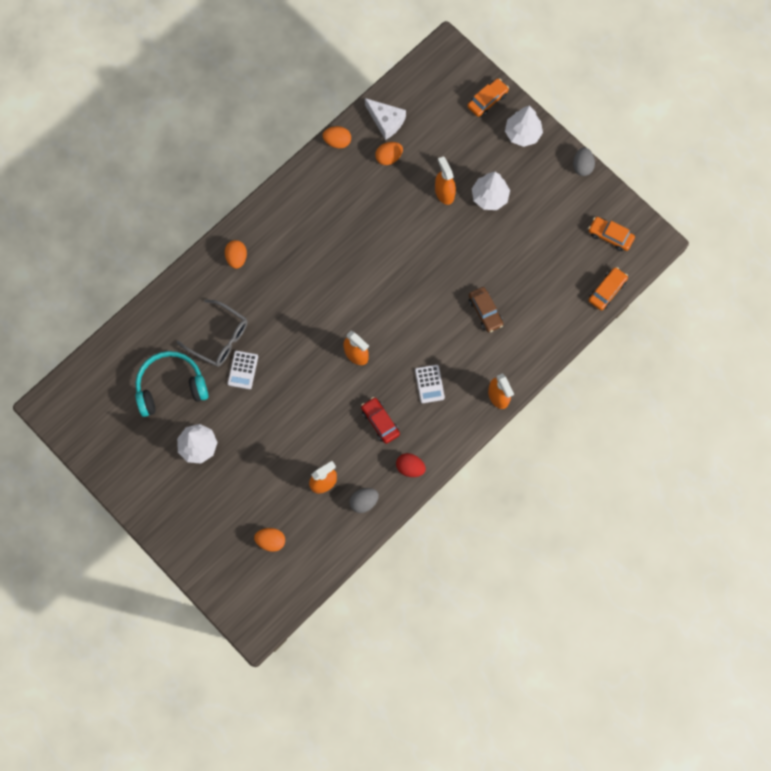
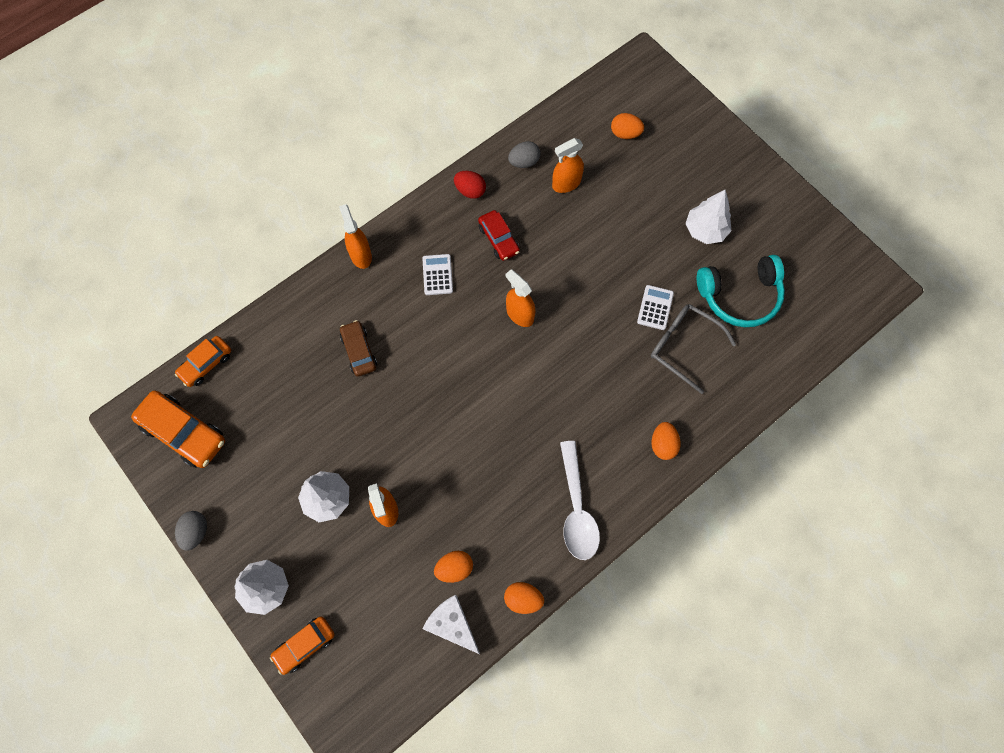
camera: 175 degrees left, 5 degrees down
(302, 205) = (576, 509): none -> white spoon
(610, 236) = (184, 432): orange car -> orange car, size x1.62

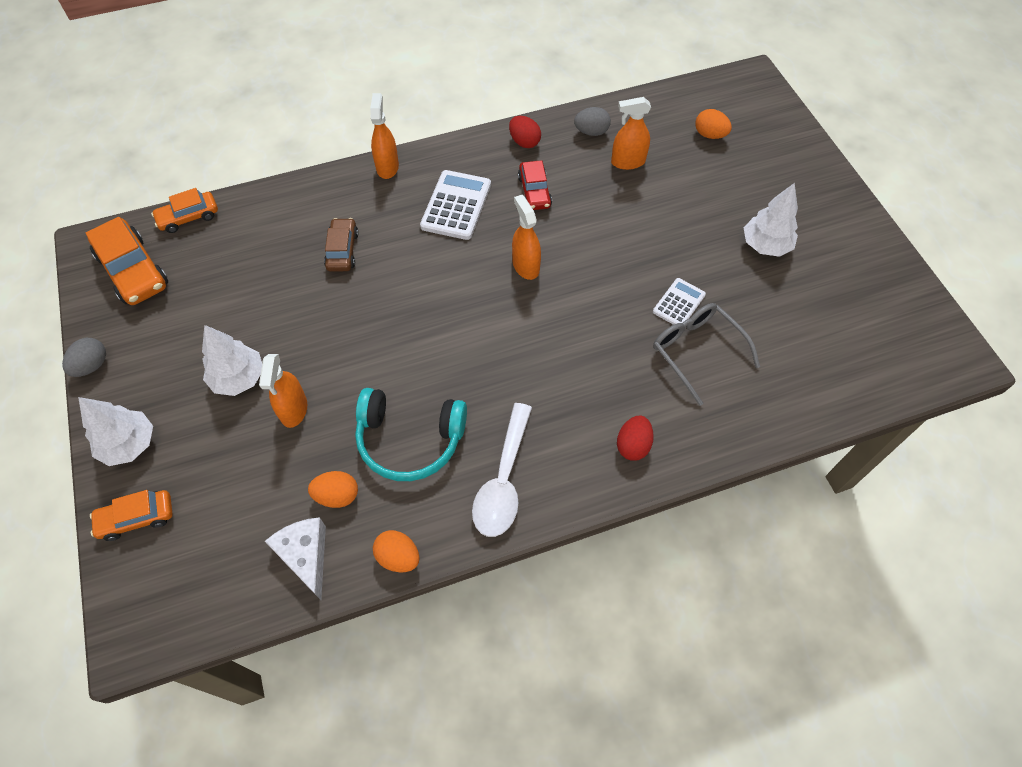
camera: 20 degrees right, 10 degrees down
(437, 275) = (456, 205): white calculator -> white calculator, size x1.66
(663, 444) = (633, 445): orange egg -> red egg
(740, 296) = (782, 321): turquoise headphones -> turquoise headphones (410, 440)

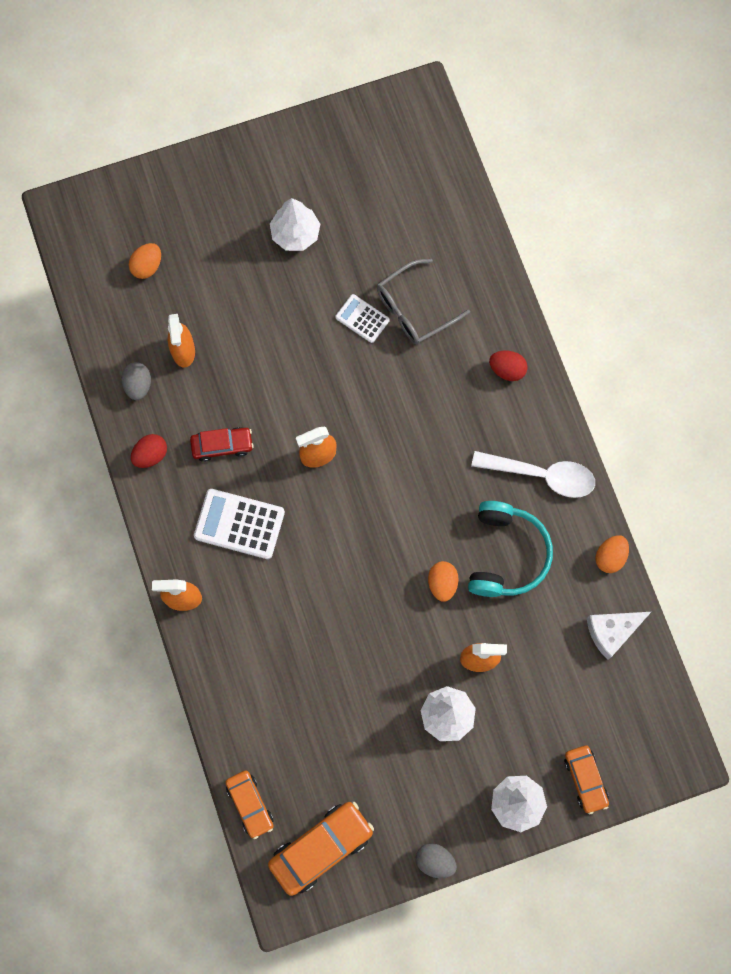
camera: 90 degrees left, 15 degrees up
(337, 495) = (559, 611): orange egg -> orange egg (442, 583)
(342, 250) = (297, 635): brown car -> none

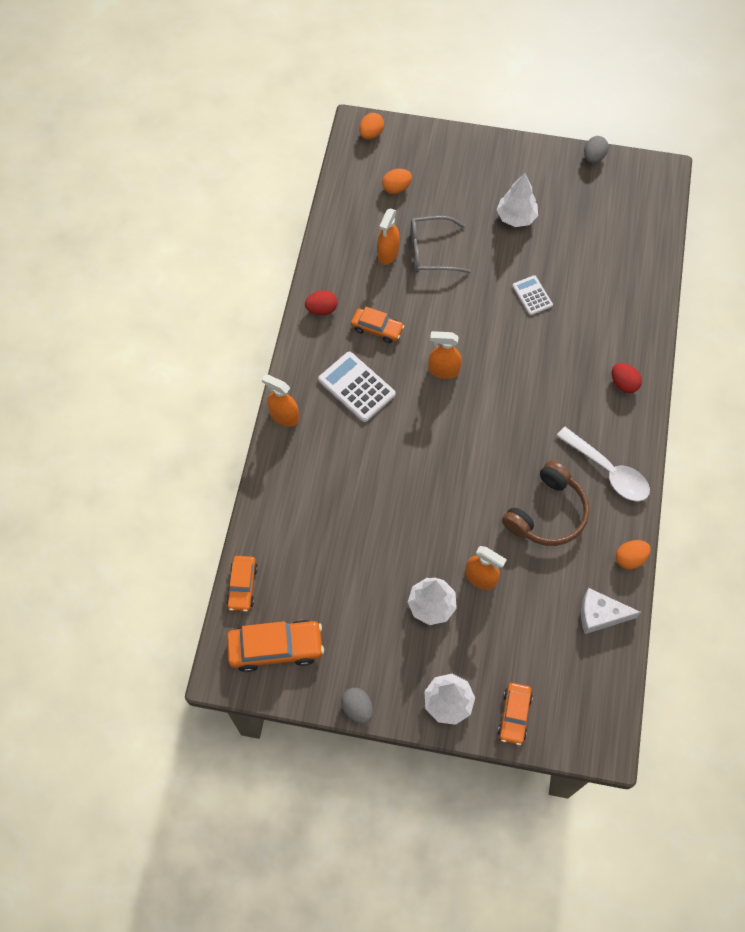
camera: 30 degrees right, 10 degrees down
(138, 385) = (342, 260): grey egg -> grey egg (593, 157)
(222, 445) = (377, 329): red car -> orange car
(414, 309) = (575, 308): grey glasses -> grey glasses (431, 251)
(442, 583) = (484, 507): orange egg -> orange egg (371, 134)
(506, 554) = (547, 513): turquoise headphones -> brown headphones

